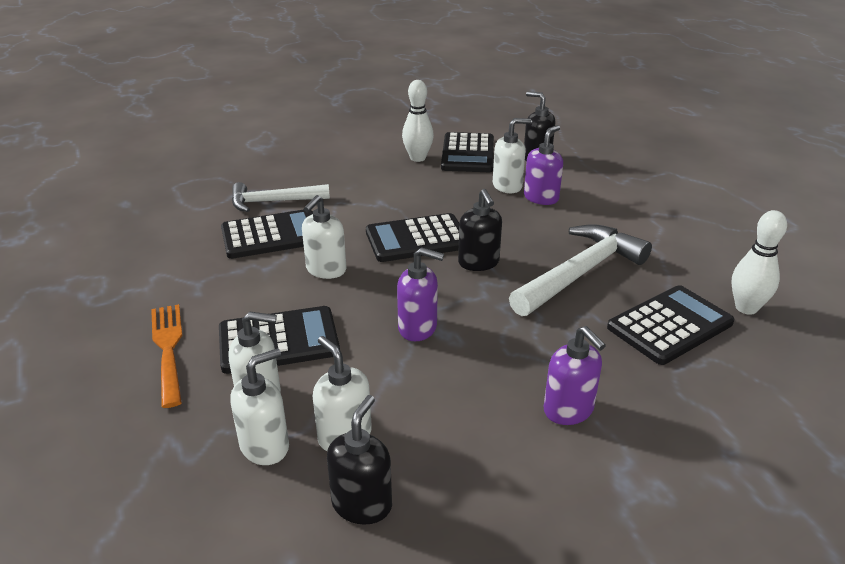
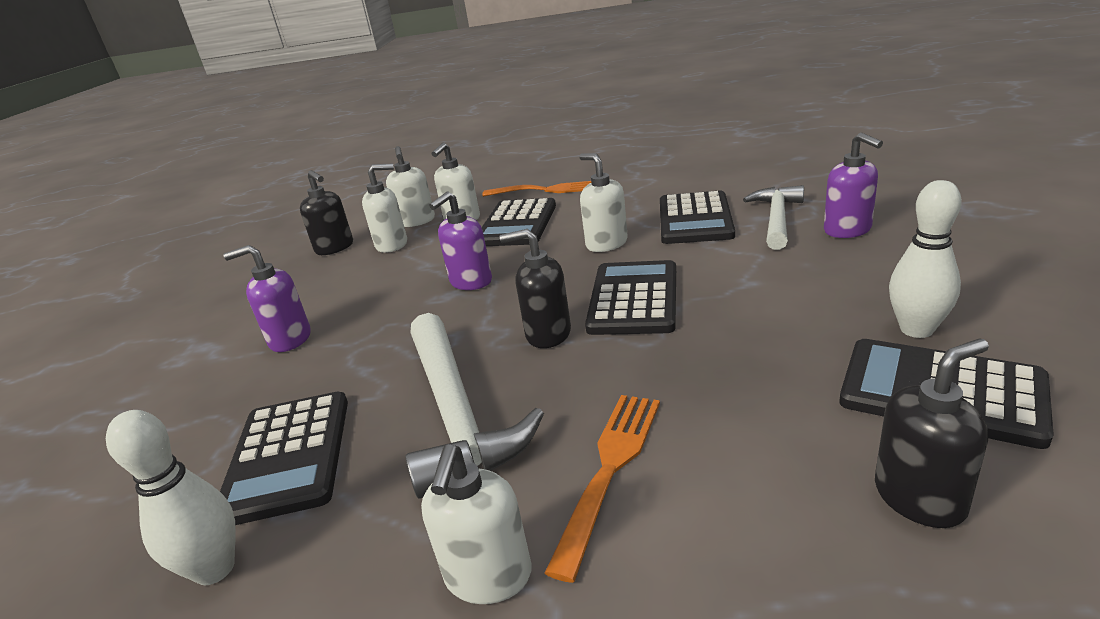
camera: 120 degrees right, 5 degrees down
(507, 186) = (768, 411): white soap dispenser -> white soap dispenser (488, 576)
(541, 198) = (702, 442): purple soap dispenser -> purple soap dispenser (847, 230)
(577, 216) = (610, 469): none -> orange fork

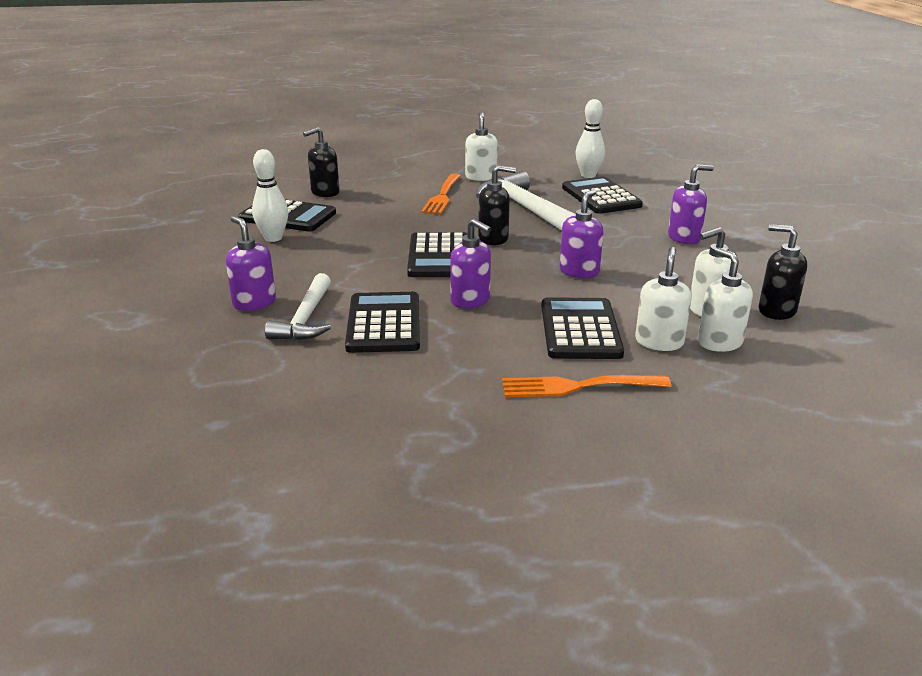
camera: 165 degrees right, 0 degrees up
(606, 244) = (470, 301): white soap dispenser -> purple soap dispenser

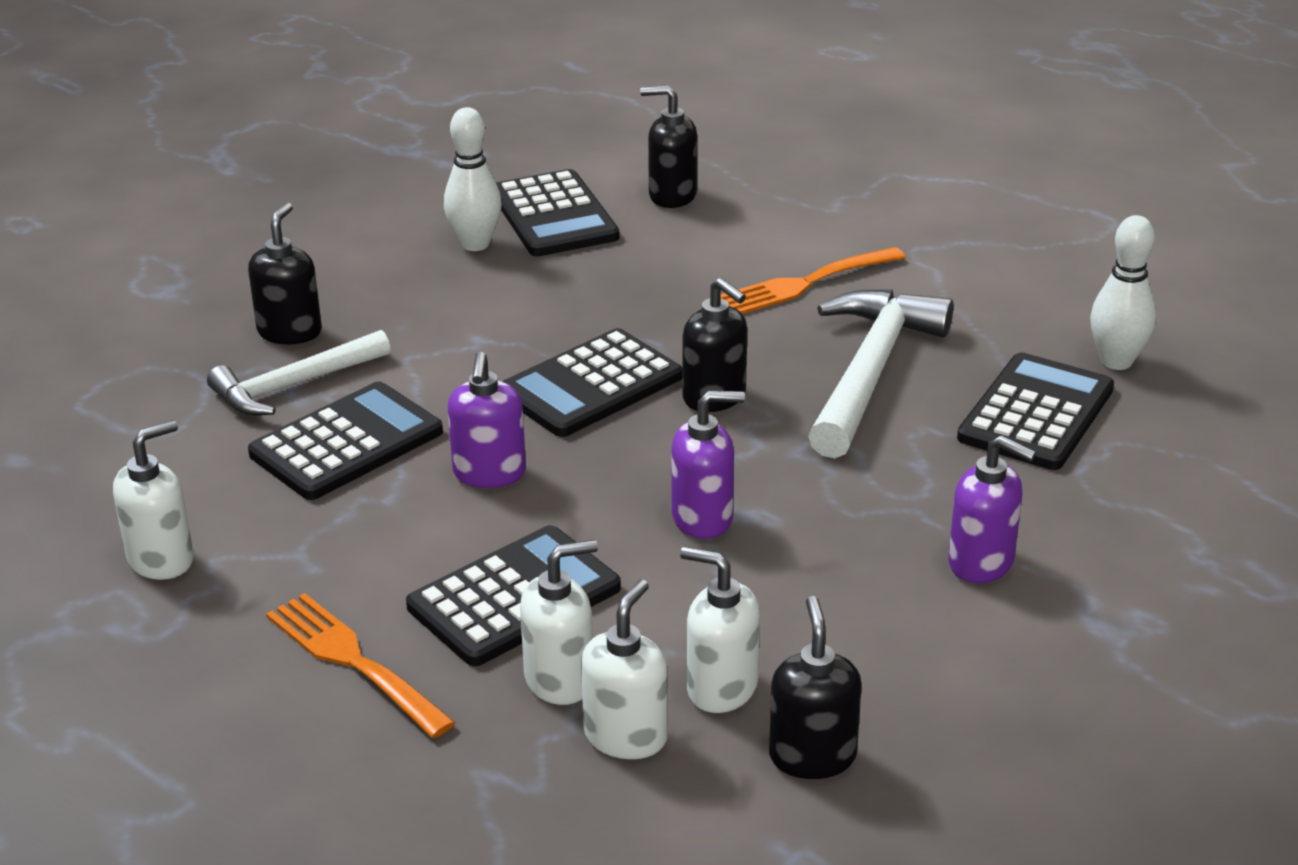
camera: 50 degrees right, 5 degrees up
(254, 303) = (290, 332): purple soap dispenser -> black soap dispenser
(481, 177) = (937, 275): white soap dispenser -> white soap dispenser (161, 559)

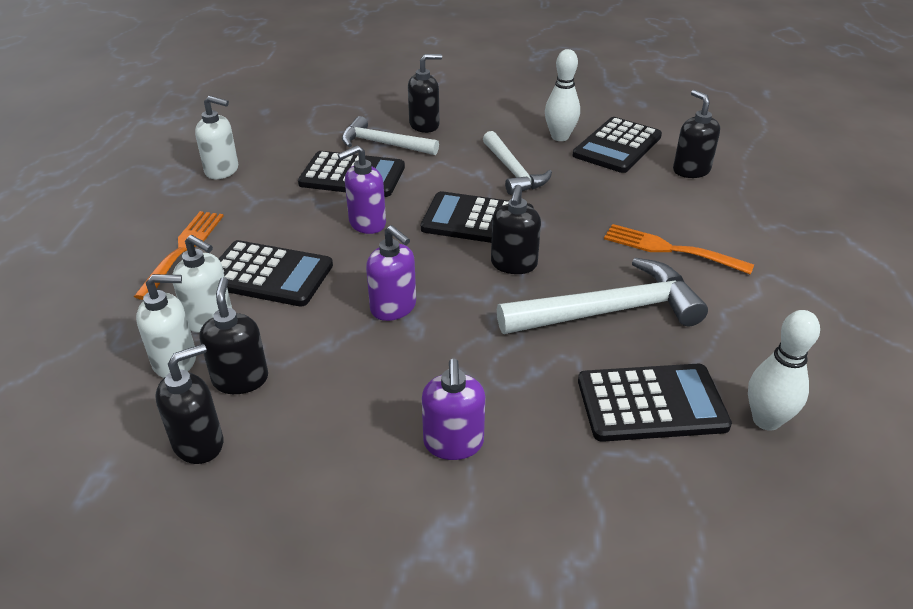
camera: 55 degrees right, 5 degrees up
(511, 313) = (513, 171): none -> white hammer
(721, 688) = (241, 379): white soap dispenser -> black soap dispenser

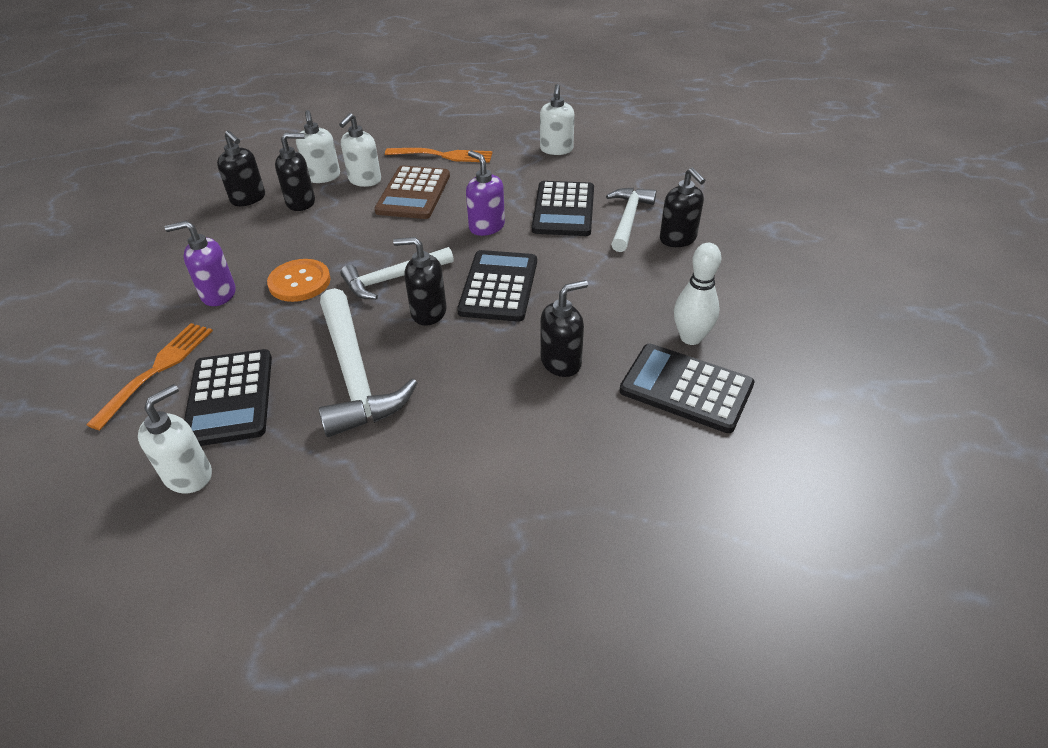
camera: 85 degrees right, 5 degrees up
(268, 275) = (413, 193): black calculator -> brown calculator
(393, 308) = (370, 253): purple soap dispenser -> none
(441, 365) = (299, 282): none -> orange button
(513, 171) = (597, 304): white hammer -> white hammer (393, 279)
(670, 249) = (458, 425): orange fork -> orange fork (157, 370)
(691, 170) = (643, 459): black soap dispenser -> black soap dispenser (561, 362)
(766, 420) = (189, 475): white bowling pin -> white soap dispenser

